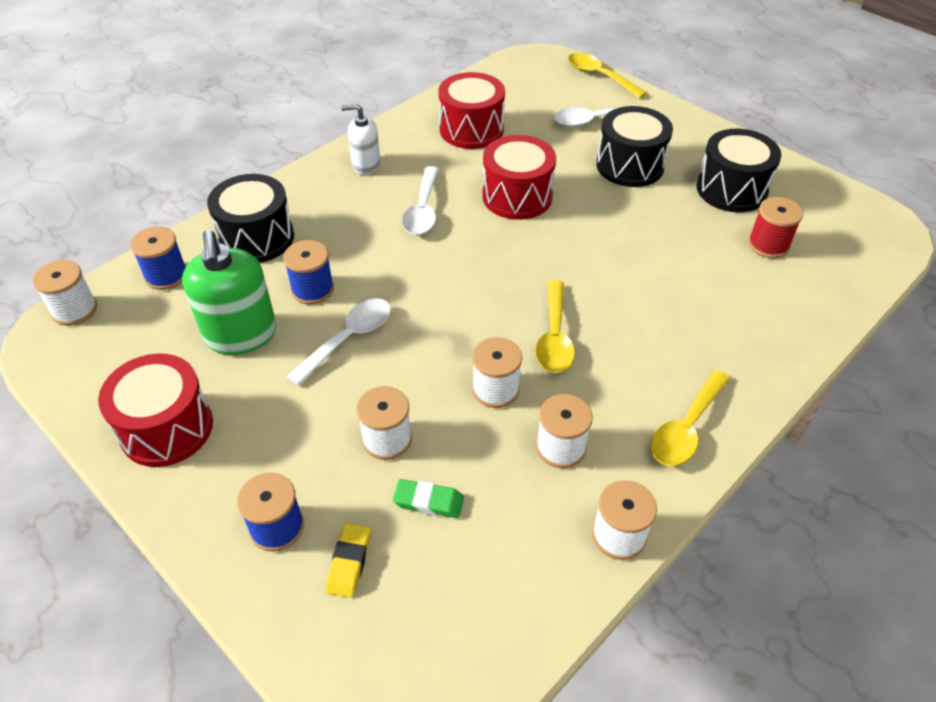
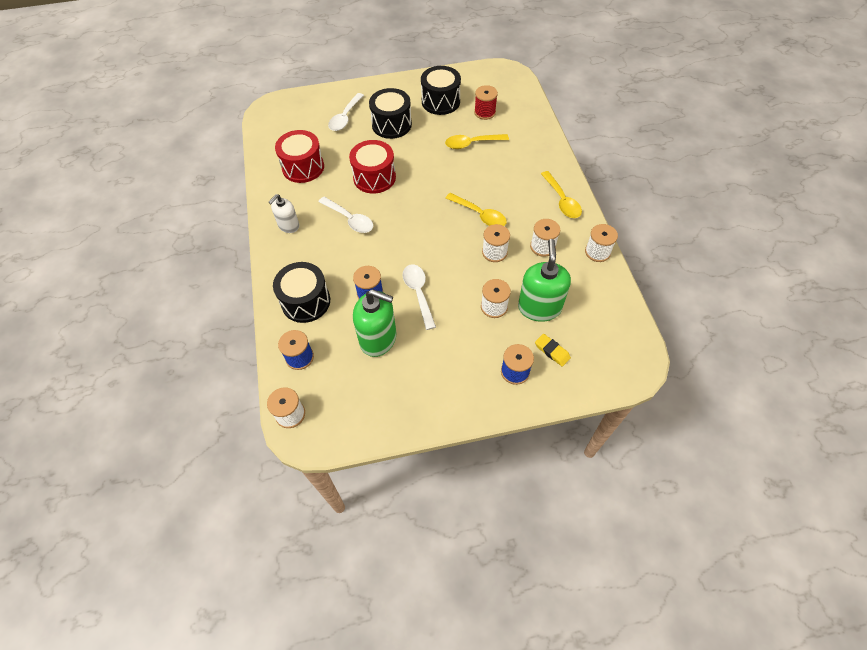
camera: 55 degrees left, 10 degrees up
(166, 428) = (420, 397): red drum -> none
(428, 501) = (539, 307): green eraser -> green soap dispenser
(600, 76) = (311, 94): yellow spoon -> yellow spoon (472, 143)

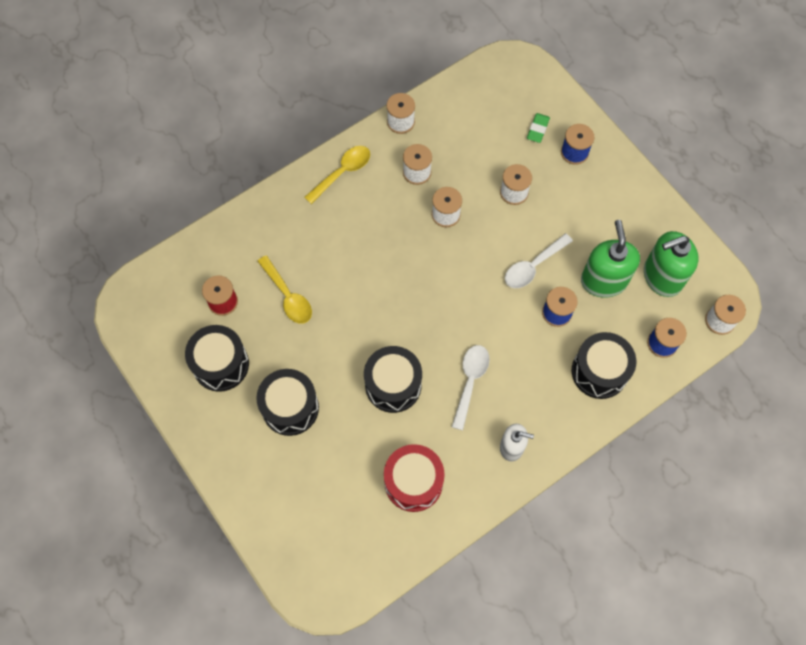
camera: 115 degrees left, 10 degrees up
(345, 117) = (299, 476): white spoon -> none
(374, 177) = (393, 385): red drum -> black drum
(479, 215) = (400, 246): yellow spoon -> none
(539, 307) = (494, 153): green soap dispenser -> green soap dispenser (662, 277)
(552, 351) = (538, 129): yellow eraser -> green eraser

